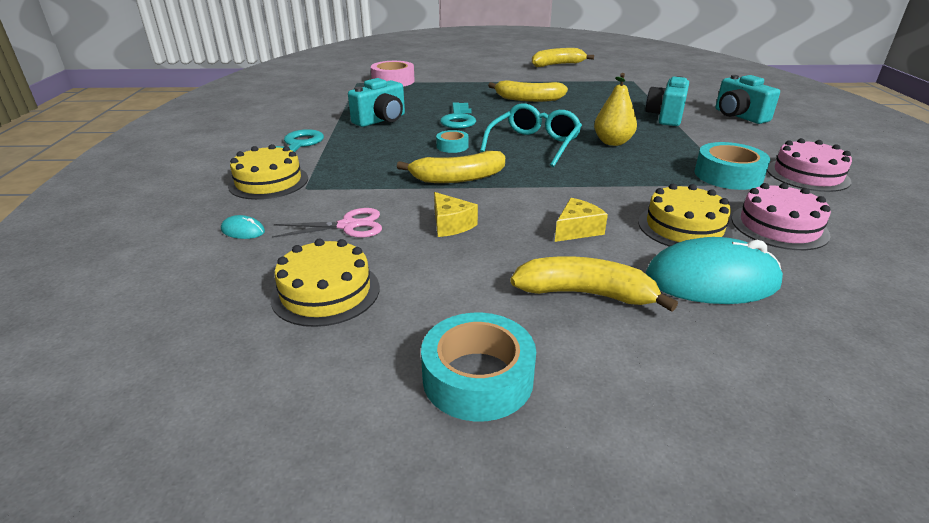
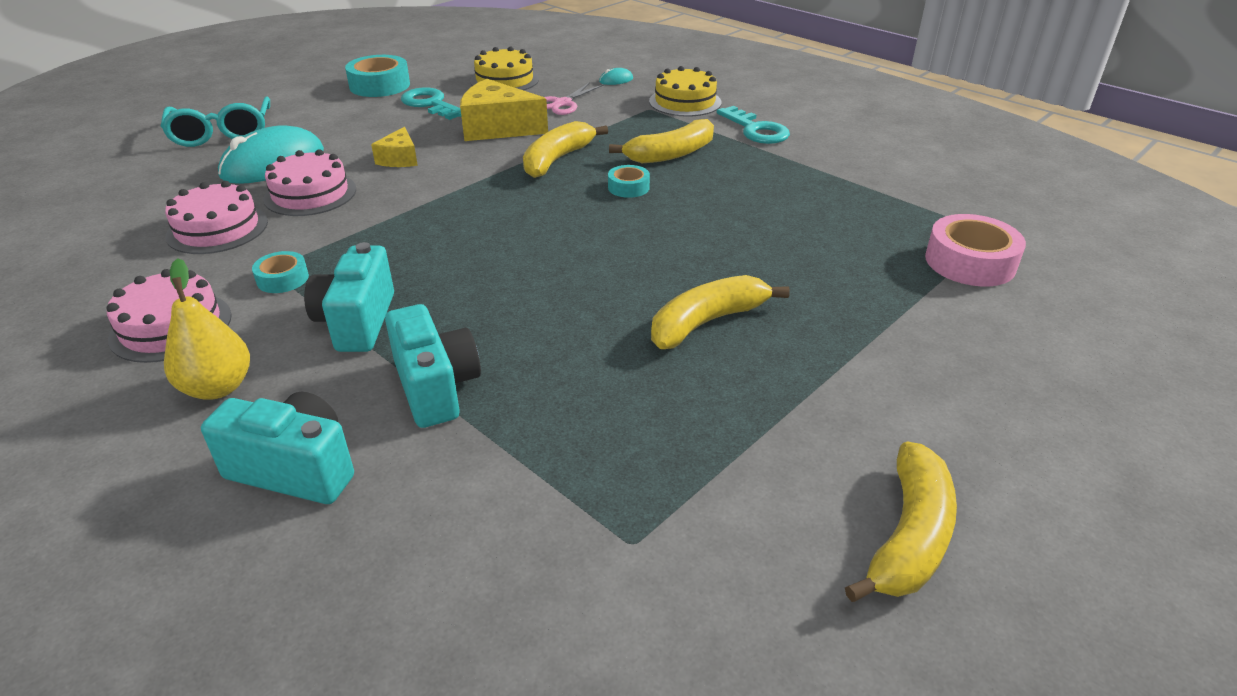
camera: 135 degrees right, 5 degrees up
(381, 120) = (774, 186): turquoise camera -> turquoise camera (357, 322)
(451, 225) = (497, 128): yellow cheese -> yellow cheese, size x1.81
(458, 119) = (705, 228): turquoise key -> turquoise key (430, 104)
(534, 144) = (552, 228): turquoise glasses -> turquoise glasses (222, 133)
(585, 294) = (356, 128): yellow banana -> yellow banana (671, 154)
(612, 142) = (465, 275): yellow pear -> yellow pear (218, 387)
(684, 227) = (310, 194): yellow cake -> pink cake
(728, 175) = (282, 279): turquoise tape -> turquoise tape, size x0.56

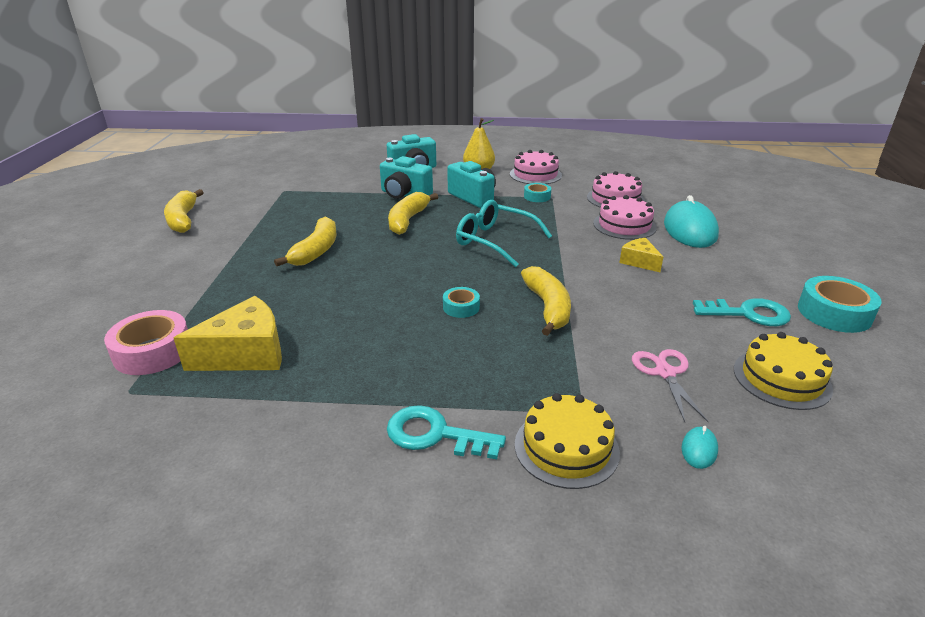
camera: 140 degrees right, 5 degrees down
(222, 133) = (773, 231): turquoise glasses -> turquoise glasses (495, 241)
(497, 128) = (646, 315): yellow cheese -> yellow cheese (246, 353)
(671, 154) = (474, 355): yellow banana -> yellow banana (407, 220)

